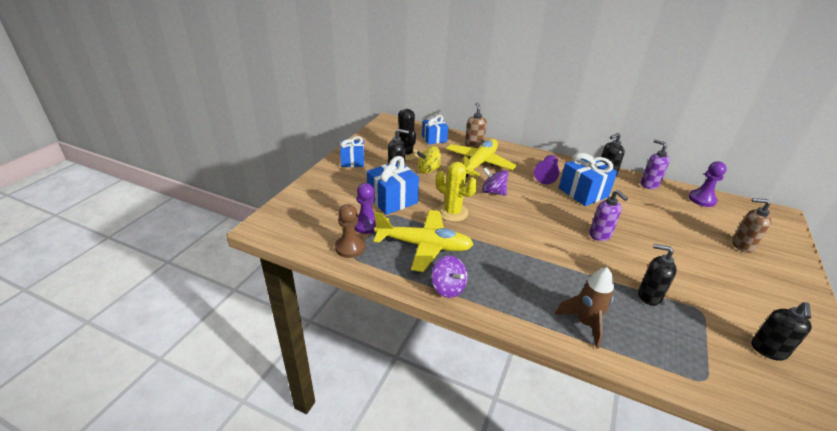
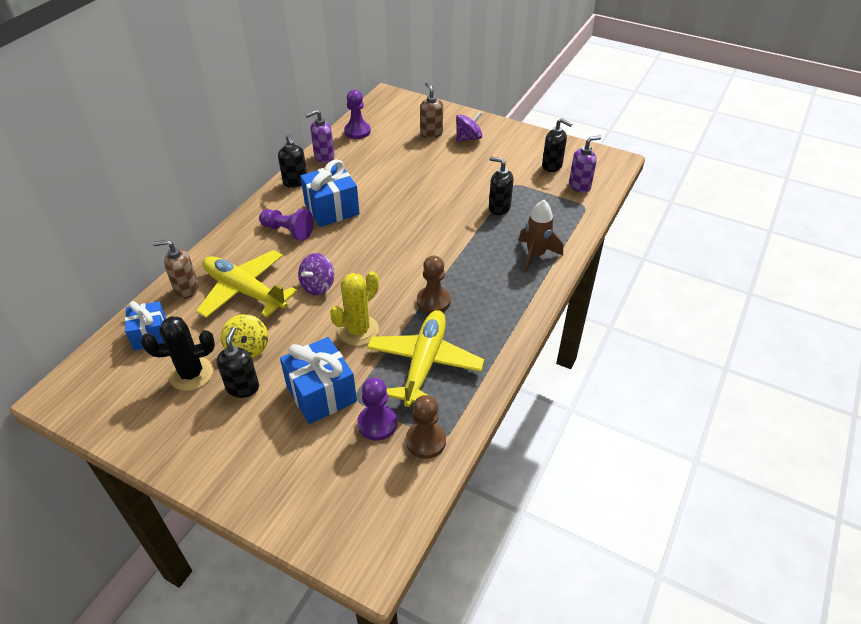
camera: 85 degrees left, 10 degrees up
(352, 161) = (196, 448): blue gift -> none
(448, 288) = (496, 346): purple spinning top -> purple spinning top (468, 138)
(494, 250) = (433, 301): none -> brown pawn
(600, 235) = (411, 215): purple soap dispenser -> purple soap dispenser (580, 186)
(649, 296) = (499, 208): black soap dispenser -> black soap dispenser turned 90 degrees clockwise
(742, 245) = (431, 133): brown soap dispenser -> brown soap dispenser turned 135 degrees clockwise

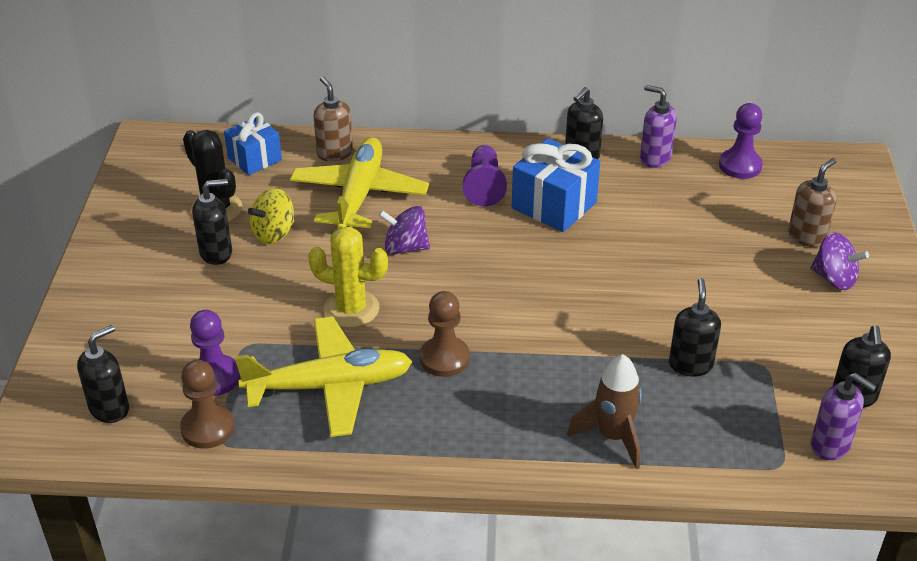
camera: 65 degrees right, 5 degrees down
(321, 394) = (237, 315): blue gift -> none
(370, 498) = (110, 408): none -> black soap dispenser

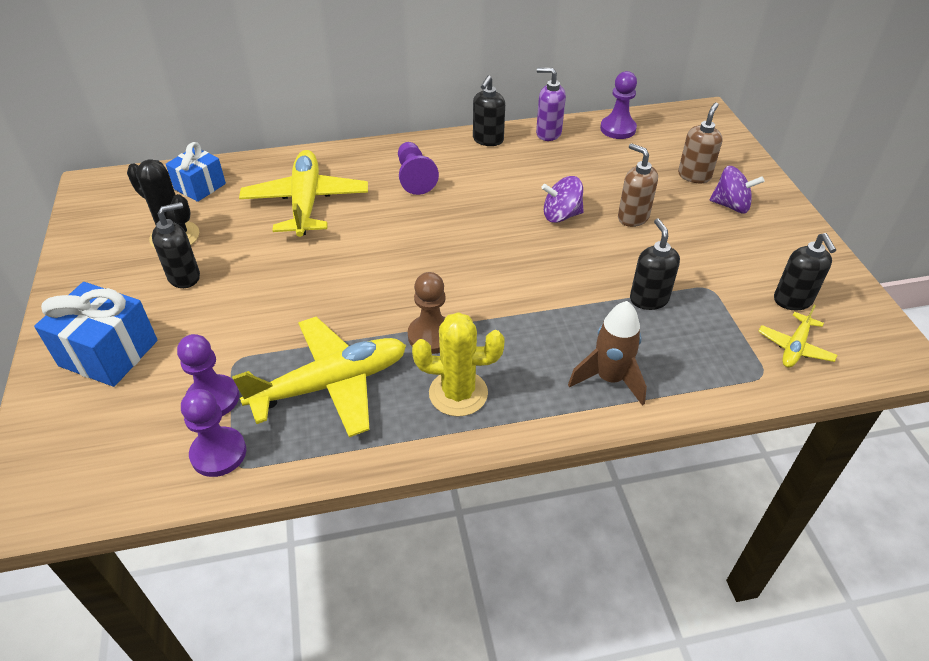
camera: 15 degrees left, 5 degrees up
(110, 408) = (109, 454): black soap dispenser -> none
(207, 428) = (218, 453): brown pawn -> purple pawn
(274, 233) = (236, 249): yellow spinning top -> none
(334, 153) = (273, 170): brown soap dispenser -> brown soap dispenser (632, 217)
(351, 309) = (329, 306): yellow cactus -> yellow cactus (458, 393)
(405, 247) = (362, 241): purple spinning top -> purple spinning top (561, 215)
(554, 205) = (480, 184): blue gift -> blue gift (108, 353)
(830, 445) = (795, 347): purple soap dispenser -> yellow plane

